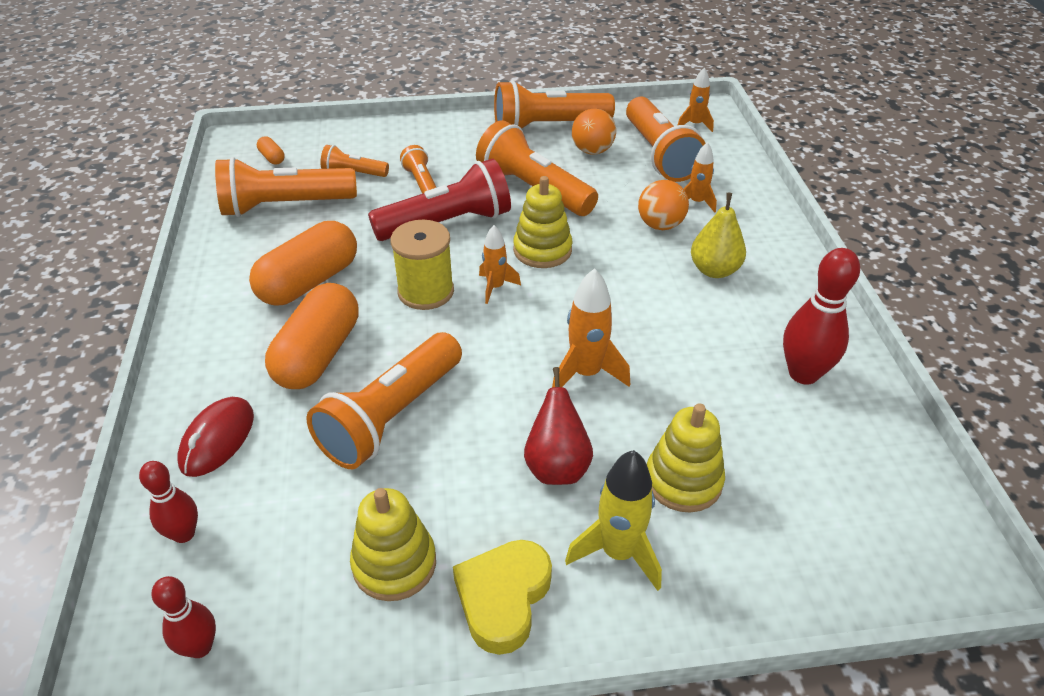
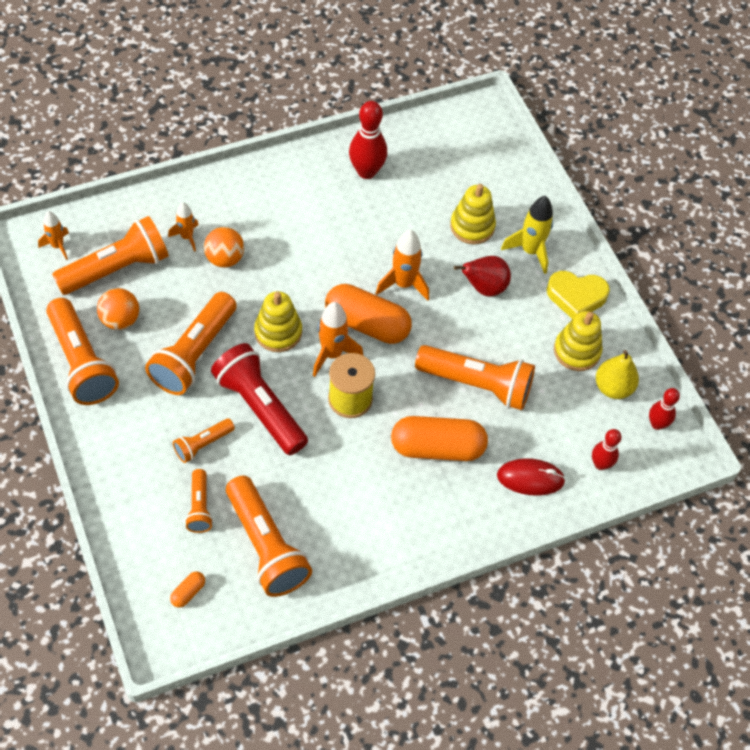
camera: 110 degrees left, 15 degrees up
(309, 282) = (362, 484): orange capsule -> orange capsule (367, 324)
(495, 287) = (332, 354): orange rocket -> orange rocket, size x1.58
(714, 270) = (273, 221): yellow pear -> yellow pear (613, 387)

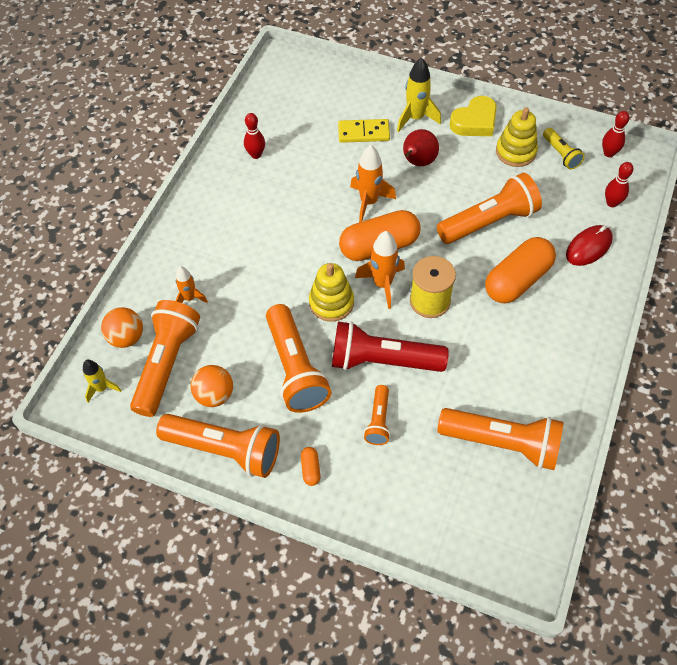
camera: 40 degrees left, 0 degrees up
(58, 246) = (102, 388): orange rocket -> yellow rocket
(188, 592) = (496, 525): orange capsule -> orange capsule (310, 469)
(199, 507) = (430, 463): orange flashlight -> none
(225, 259) = (234, 289): orange ball -> orange ball (126, 337)
(366, 171) = (256, 155): red bowling pin -> red bowling pin, size x0.61
(472, 226) = (363, 133): yellow stacking toy -> yellow domino
(613, 387) = (561, 154): yellow pear -> yellow flashlight

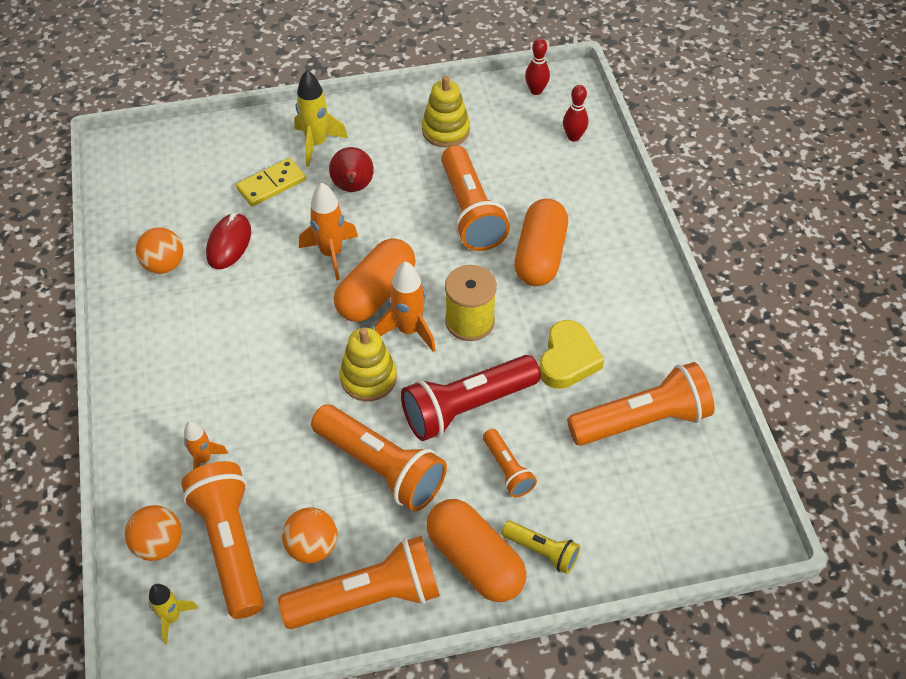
camera: 35 degrees left, 5 degrees down
(256, 155) = (164, 265): red bowling pin -> orange ball
(310, 469) = (475, 560): orange capsule -> orange capsule, size x2.43
(474, 122) = (382, 119): yellow heart -> yellow heart (568, 359)
(489, 221) = (470, 212): orange flashlight -> orange flashlight turned 135 degrees clockwise
(561, 154) = (491, 113): yellow flashlight -> yellow flashlight (542, 551)
(588, 247) = (583, 189): red mouse -> red mouse (229, 243)

